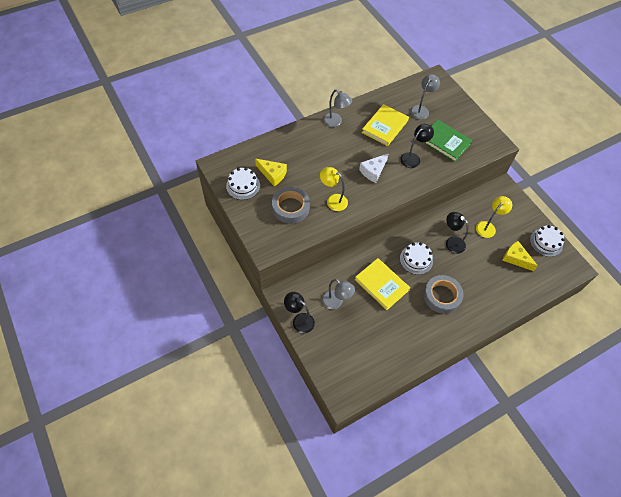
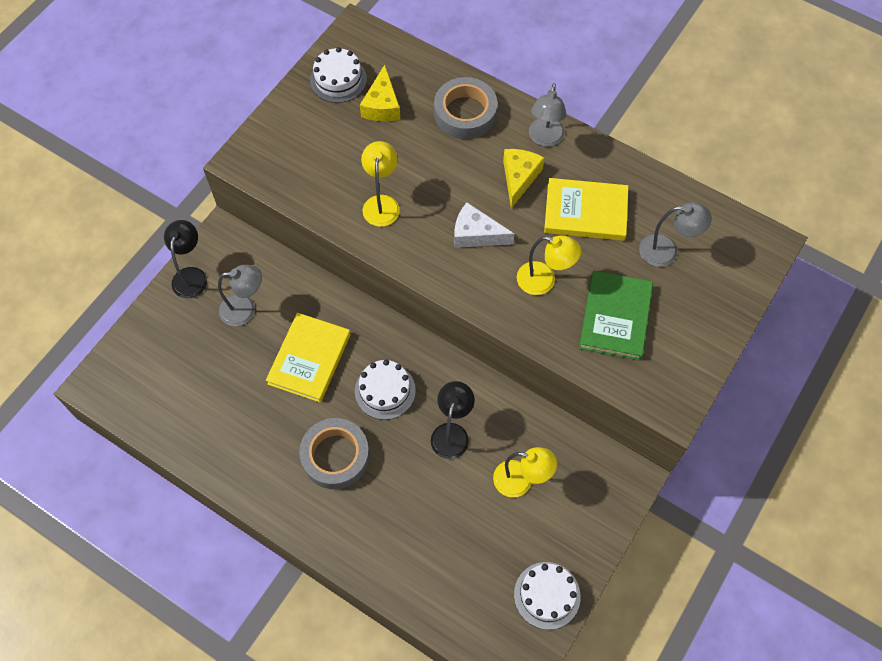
camera: 65 degrees right, 5 degrees up
(290, 208) = (334, 155): grey tape -> grey tape (465, 113)
(336, 302) = (245, 309): grey lamp -> grey lamp turned 105 degrees counterclockwise
(413, 158) = (544, 281): black lamp -> yellow lamp
(515, 258) = (479, 551): yellow cheese -> yellow cheese (519, 178)

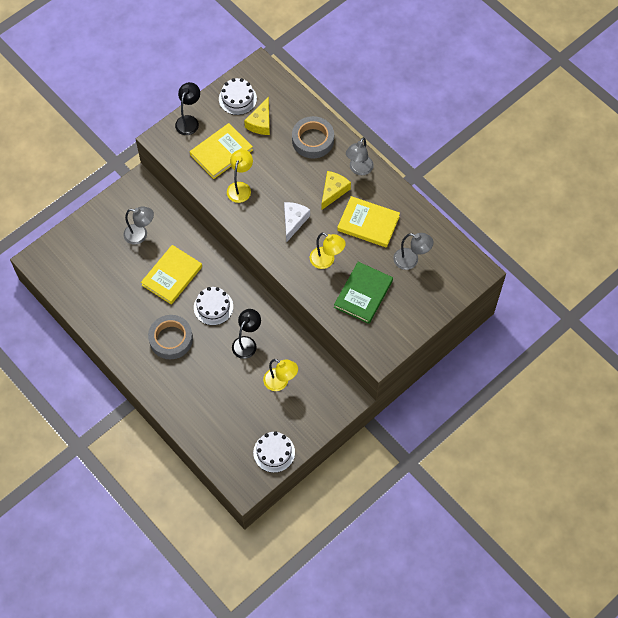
camera: 15 degrees right, 0 degrees up
(191, 275) = (112, 205): black lamp -> black lamp (189, 121)
(337, 159) = (221, 152): none -> yellow book
(476, 234) = (293, 221): white cheese -> white cheese turned 75 degrees clockwise

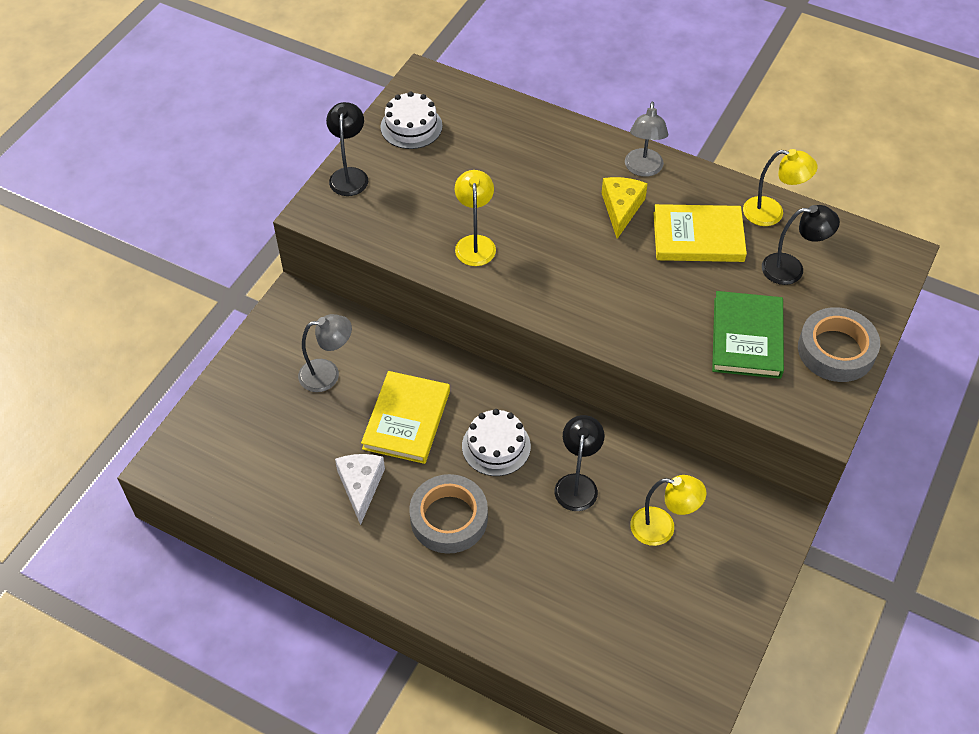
camera: 20 degrees left, 10 degrees down
(221, 152) = (421, 204): yellow book -> none
(260, 122) = (462, 148): yellow cheese -> none
(274, 452) = (709, 646): white cake -> none
(293, 221) = (583, 266): white cheese -> white cheese (360, 486)
(313, 140) = (553, 150): grey tape -> grey tape (836, 350)
(326, 261) = (664, 307): yellow lamp -> yellow lamp (772, 213)
(411, 260) = (791, 269): grey lamp -> black lamp

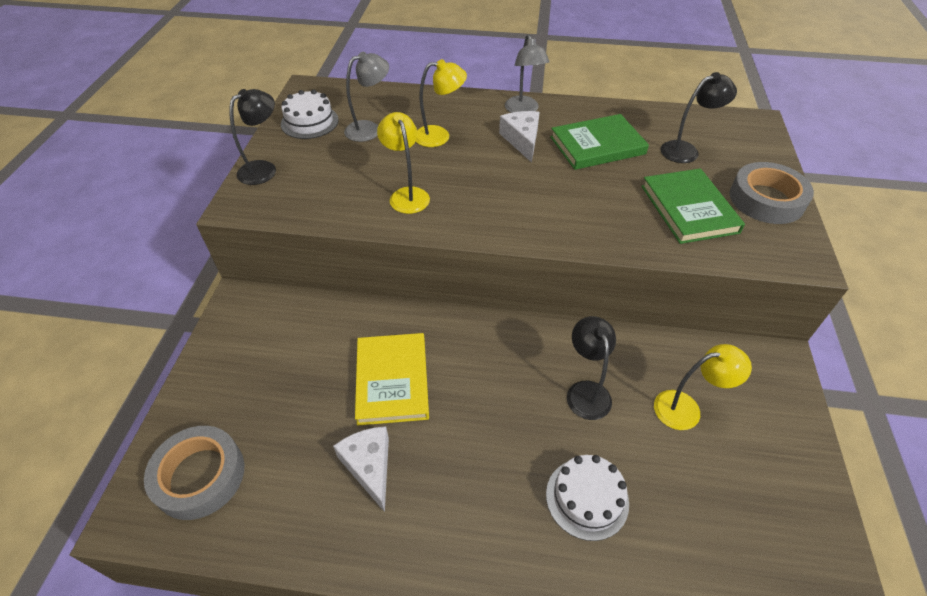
camera: 20 degrees left, 5 degrees down
(328, 374) = (295, 359): grey lamp -> grey lamp (369, 129)
(349, 175) = (264, 169): black lamp -> black lamp turned 60 degrees clockwise
(449, 518) = (477, 470): grey tape -> grey tape (199, 476)
(496, 446) = (491, 379): white cake -> white cake (587, 498)
(621, 209) = (522, 140): yellow cheese -> white cheese
(698, 237) = (597, 145): yellow book -> green book
(772, 213) = (643, 117): yellow lamp -> yellow lamp (439, 136)

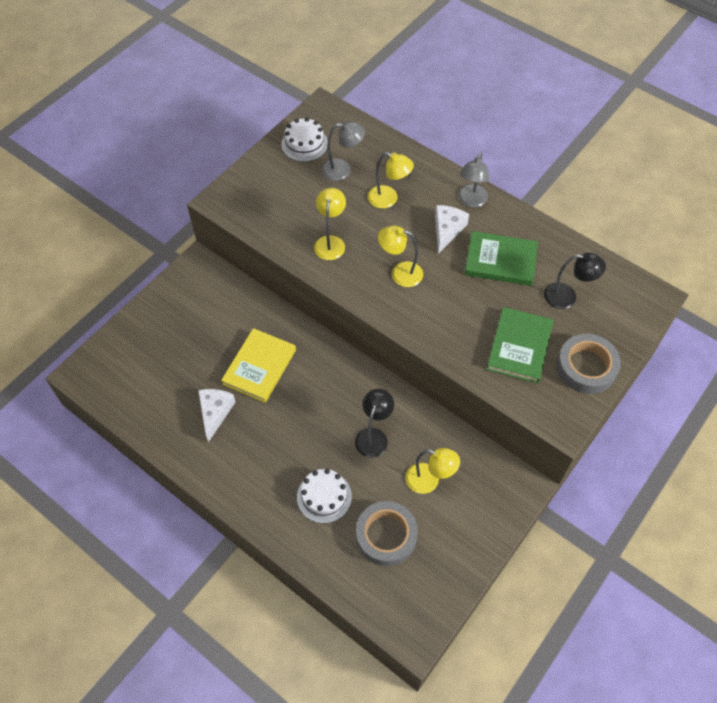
camera: 30 degrees right, 10 degrees up
(199, 476) = (123, 369): grey tape -> grey tape (386, 535)
(264, 169) = (250, 176): black lamp -> none
(507, 193) = (400, 273): none -> yellow lamp

